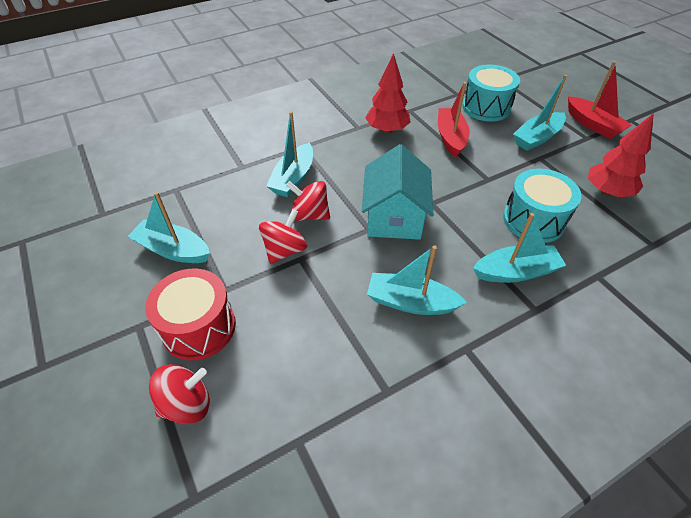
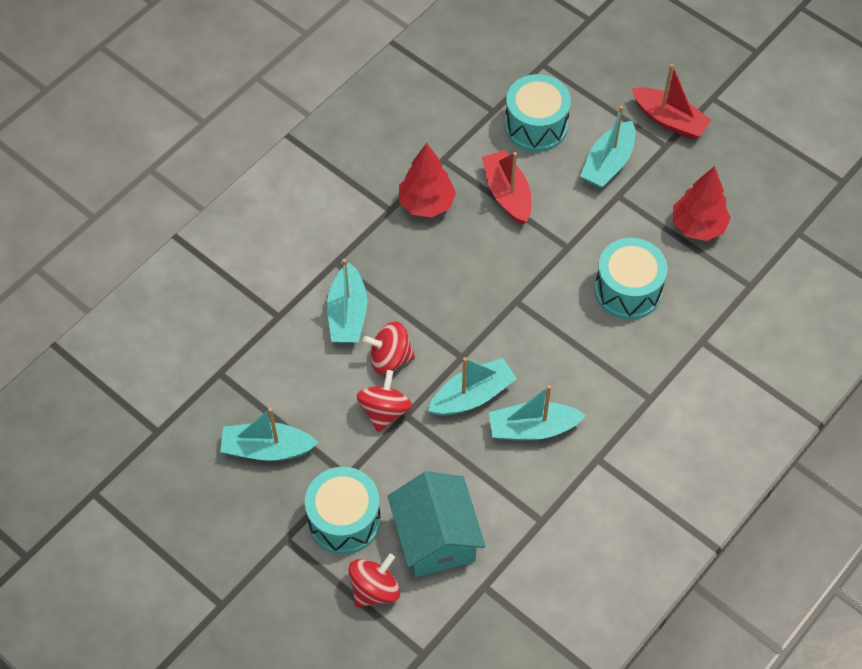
camera: 20 degrees left, 10 degrees up
(199, 327) = (344, 520): red drum -> turquoise drum
(394, 217) = (481, 332): turquoise house -> turquoise house (435, 538)
(515, 272) = (623, 362): turquoise boat -> turquoise boat (472, 396)

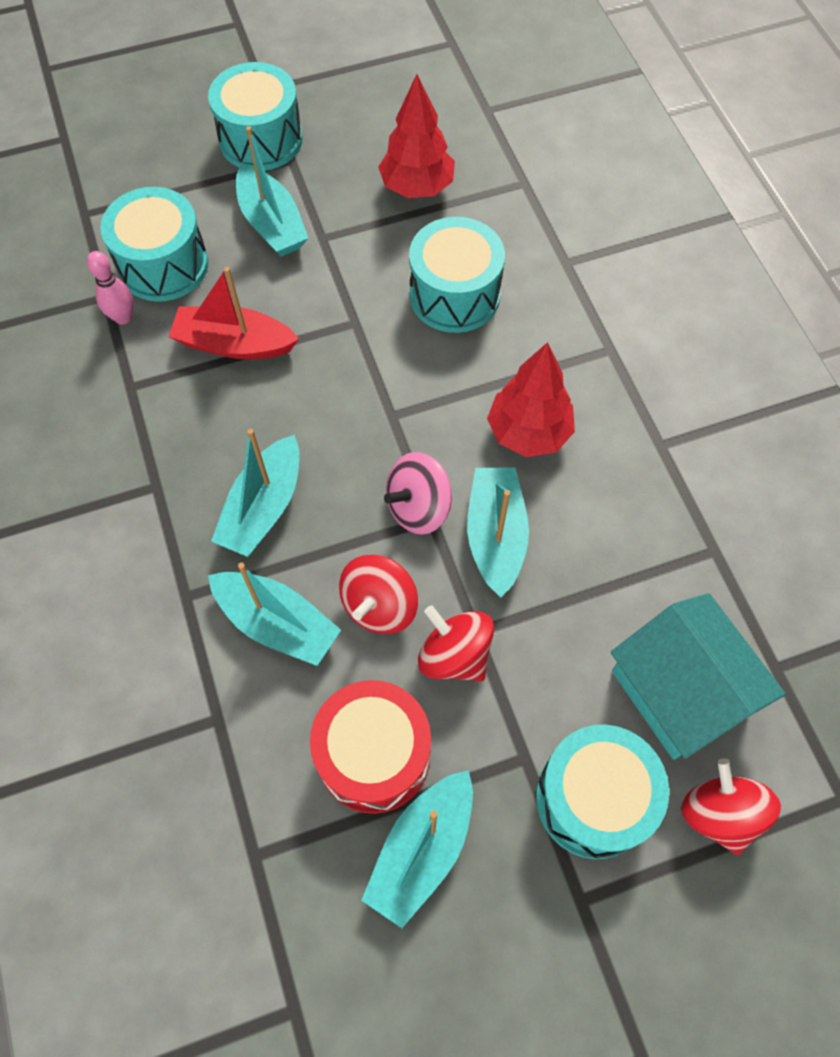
camera: 60 degrees left, 5 degrees up
(303, 400) = (374, 755): none -> red drum
(426, 204) = (180, 439): red tree -> red tree (528, 433)
(435, 538) = (679, 691): turquoise house -> turquoise house turned 45 degrees clockwise
(464, 346) = (418, 507): none -> pink spinning top
(485, 128) = (123, 317): none -> pink bowling pin
(532, 428) = (581, 492): turquoise boat -> turquoise boat (263, 507)
(669, 120) = (261, 139): red boat -> turquoise drum

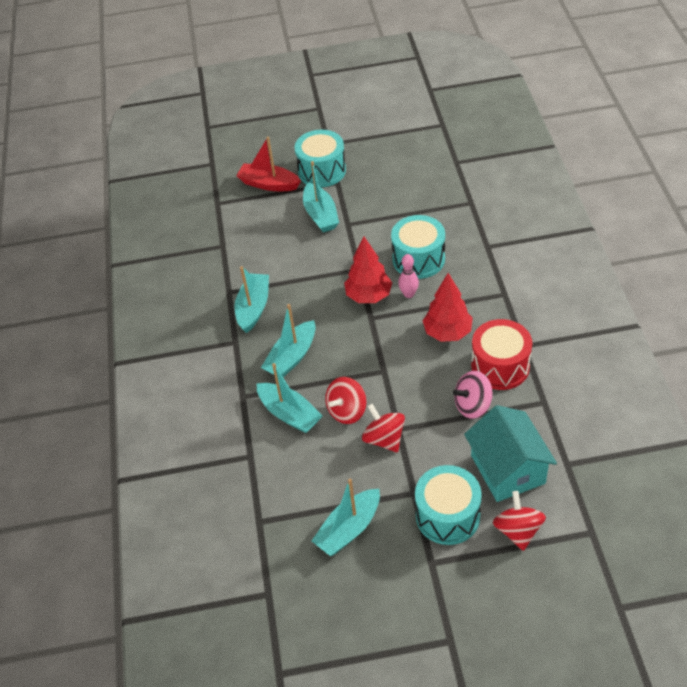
camera: 15 degrees right, 15 degrees down
(123, 317) = (230, 257): pink bowling pin -> pink bowling pin (409, 294)
(163, 265) = (257, 232): turquoise drum -> none
(234, 344) = (289, 275): red boat -> red boat (269, 184)
(374, 755) = (331, 482): red drum -> red drum (500, 366)
(417, 187) = (407, 201): red tree -> red tree (369, 296)
(418, 507) = (377, 365): pink spinning top -> pink spinning top (473, 405)
(495, 535) = (418, 383): turquoise boat -> turquoise boat (253, 308)

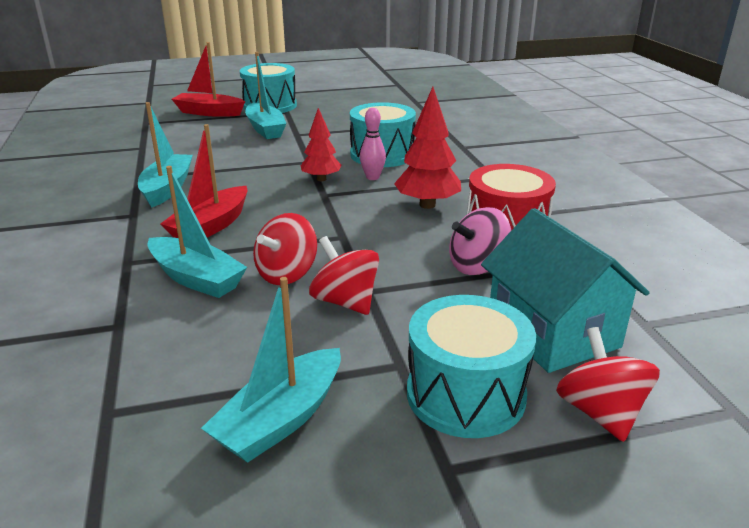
camera: 10 degrees left, 20 degrees down
(292, 357) = (211, 226): turquoise boat -> red boat
(369, 296) = (321, 179): red tree -> red tree, size x0.67

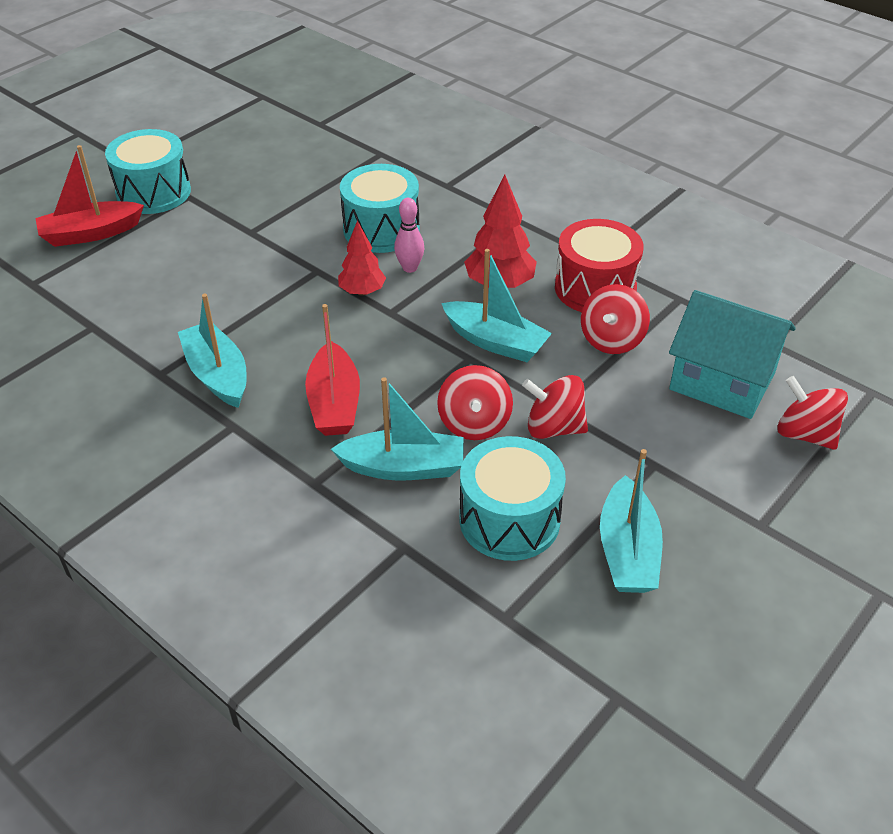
camera: 35 degrees left, 15 degrees up
(265, 129) = (203, 237): turquoise boat -> turquoise boat (495, 342)
(465, 394) = (718, 465): turquoise drum -> turquoise drum (509, 519)
(477, 266) = (612, 340): pink spinning top -> red spinning top

